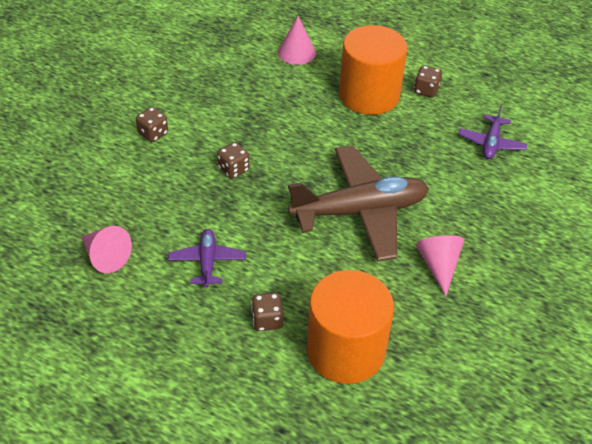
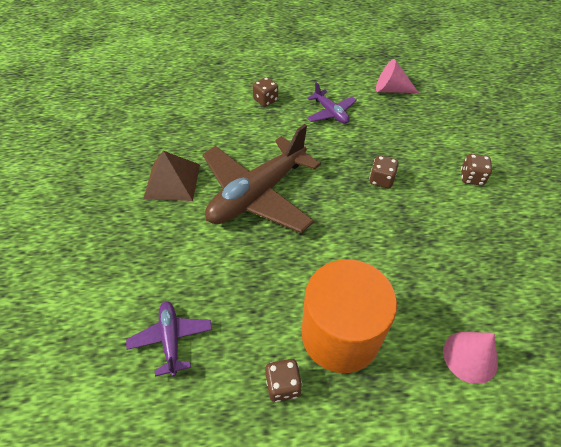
camera: 150 degrees right, 5 degrees up
(345, 350) = (207, 105): orange cylinder -> none
(438, 265) = (172, 181): pink cone -> brown pyramid

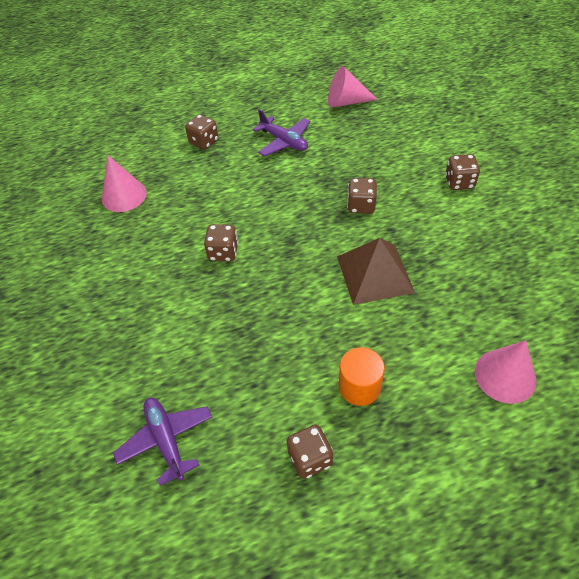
camera: 10 degrees left, 0 degrees up
(172, 181) = (117, 259): brown pyramid -> brown pyramid (374, 274)
(191, 131) = (124, 195): none -> pink cone
(257, 194) = (223, 252): brown plane -> brown dice
(340, 334) = (359, 386): orange cylinder -> orange cylinder, size x0.46

